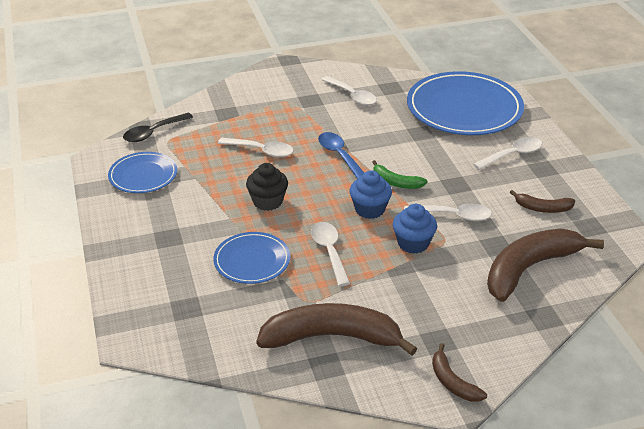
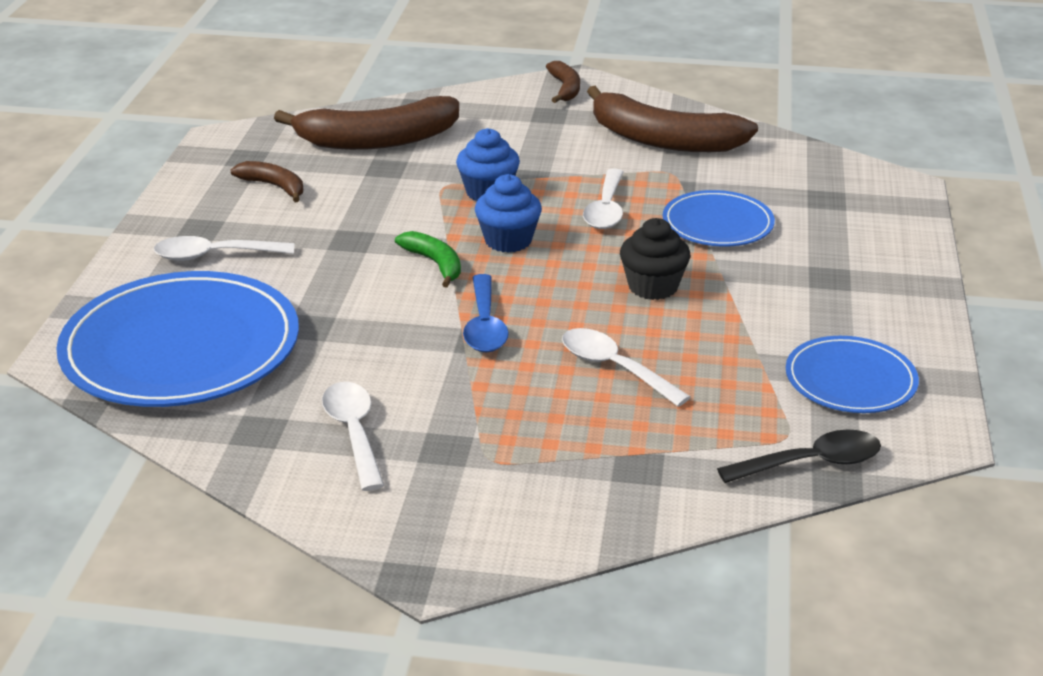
camera: 155 degrees left, 5 degrees down
(454, 215) = (400, 206): white spoon -> none

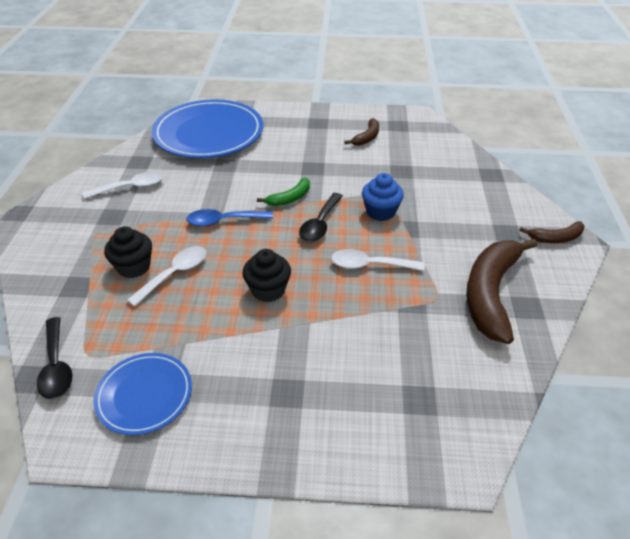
camera: 85 degrees right, 10 degrees up
(214, 255) = (291, 130): white spoon -> none
(377, 140) = (435, 164): brown banana -> none
(508, 240) = (320, 224): blue cupcake -> black spoon
(594, 410) = (134, 267): none -> black cupcake
(717, 224) = (360, 325): blue plate -> none

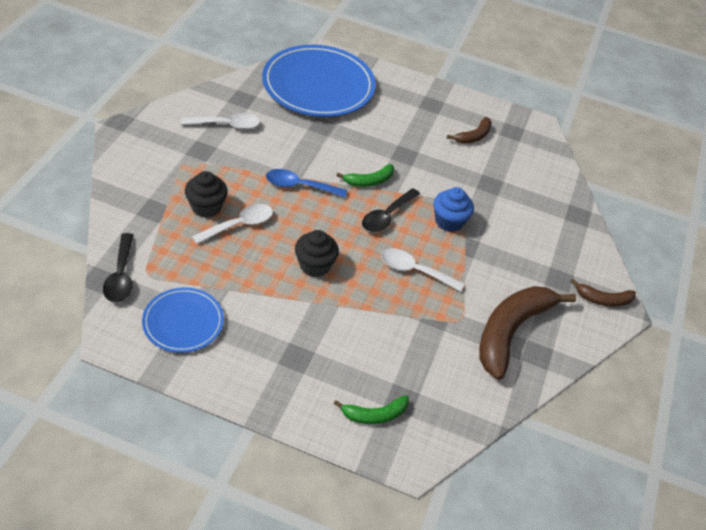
camera: 10 degrees right, 5 degrees up
(399, 427) = (375, 414): none -> green banana

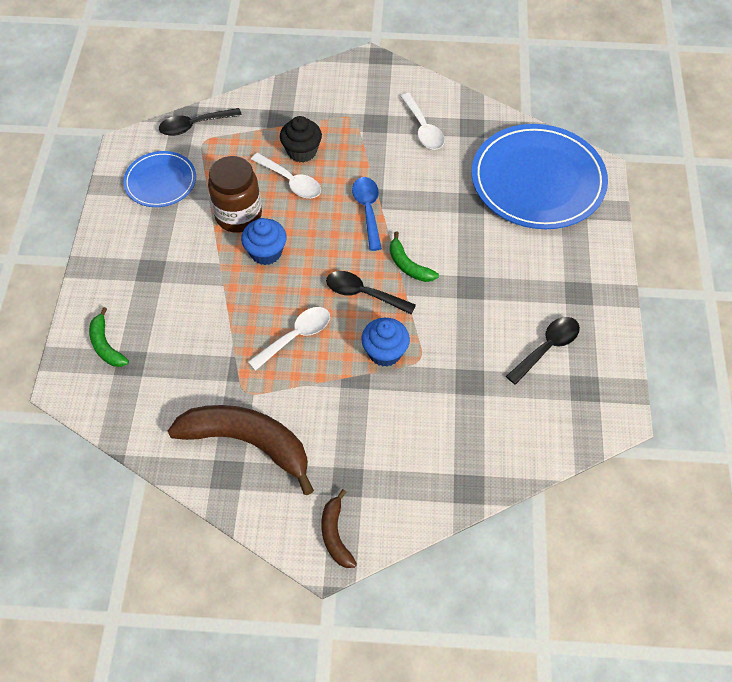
camera: 80 degrees right, 10 degrees up
(261, 273) = (238, 215): none -> brown jar
(314, 265) = (266, 252): black cupcake -> blue cupcake
(414, 271) = (296, 336): white spoon -> white spoon turned 45 degrees clockwise
(473, 136) = (547, 348): brown banana -> black spoon

